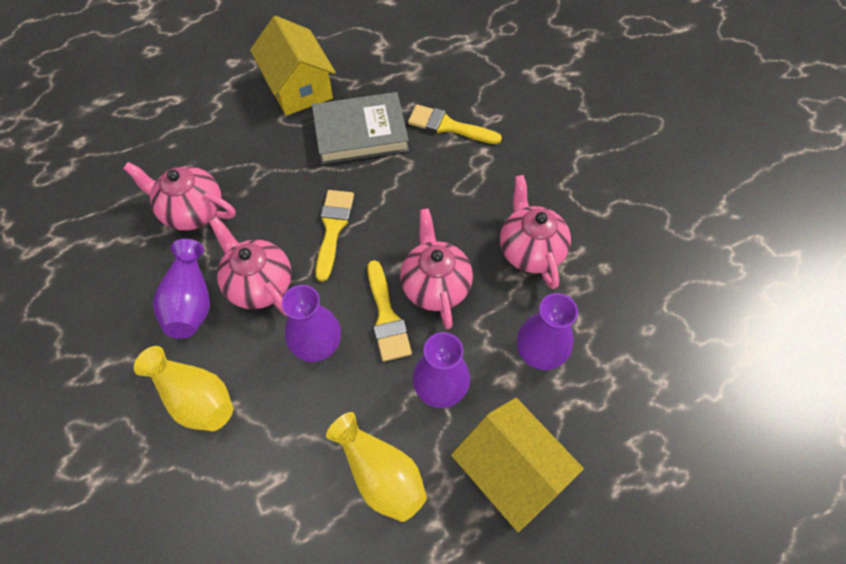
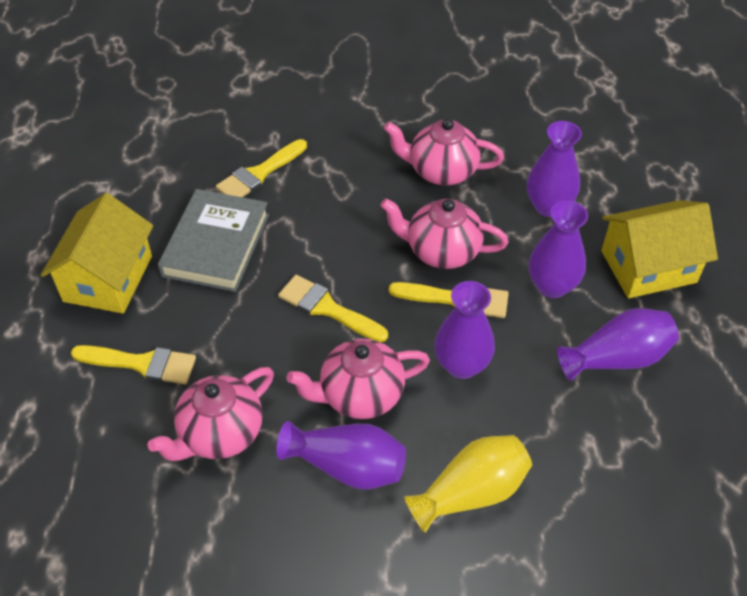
camera: 65 degrees left, 10 degrees down
(233, 140) = (142, 363): none -> yellow brush
(298, 87) = (108, 278): yellow house -> yellow house turned 75 degrees counterclockwise
(380, 474) = (617, 358): yellow vase -> purple vase

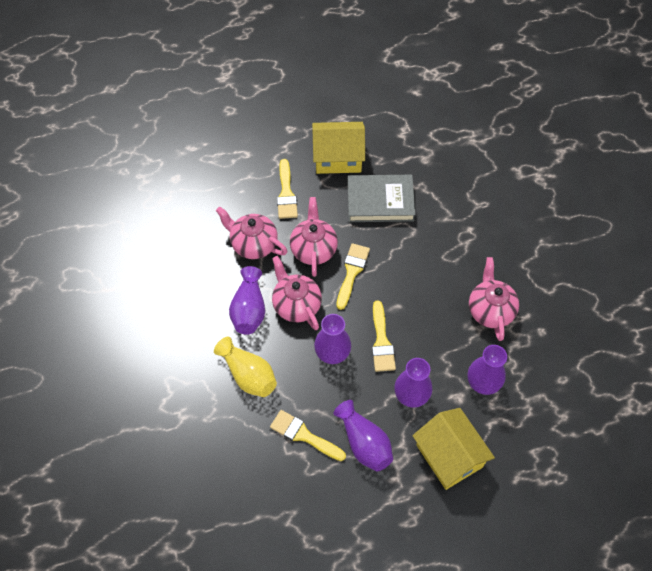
camera: 75 degrees right, 10 degrees up
(259, 174) = (446, 206): yellow brush -> yellow brush (303, 435)
(441, 251) = (418, 325): pink teapot -> pink teapot (313, 249)

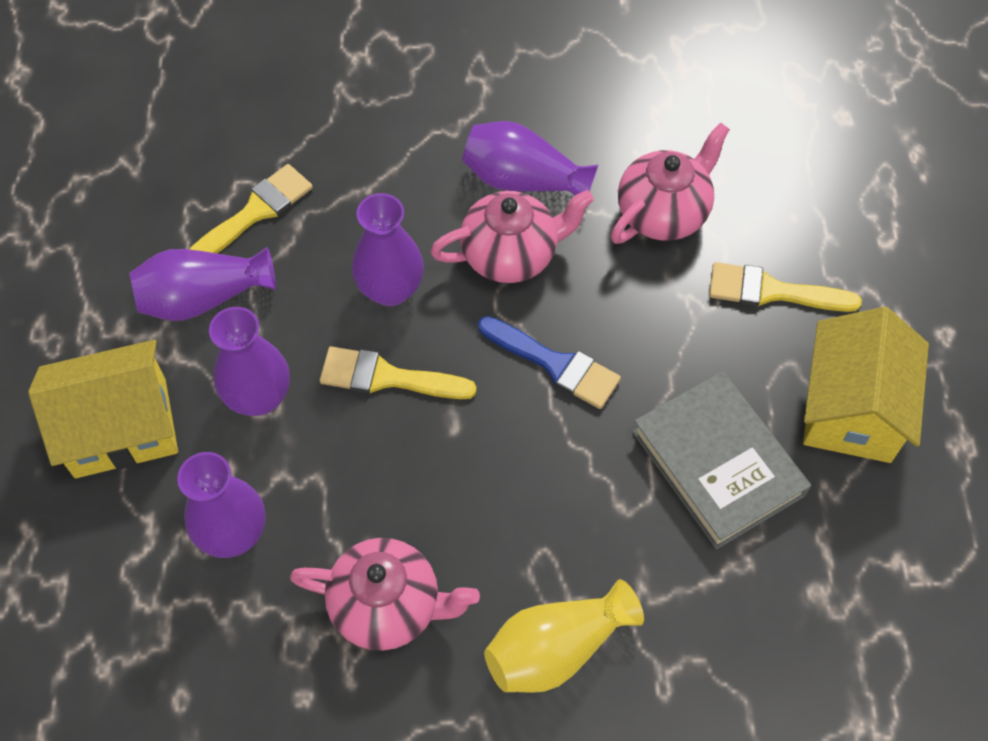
camera: 105 degrees right, 0 degrees up
(248, 375) = (396, 156): yellow vase -> yellow vase (556, 649)
(313, 249) = (627, 310): pink teapot -> none
(352, 272) = (555, 364): yellow brush -> blue brush
(380, 201) = (717, 463): grey book -> grey book turned 45 degrees counterclockwise

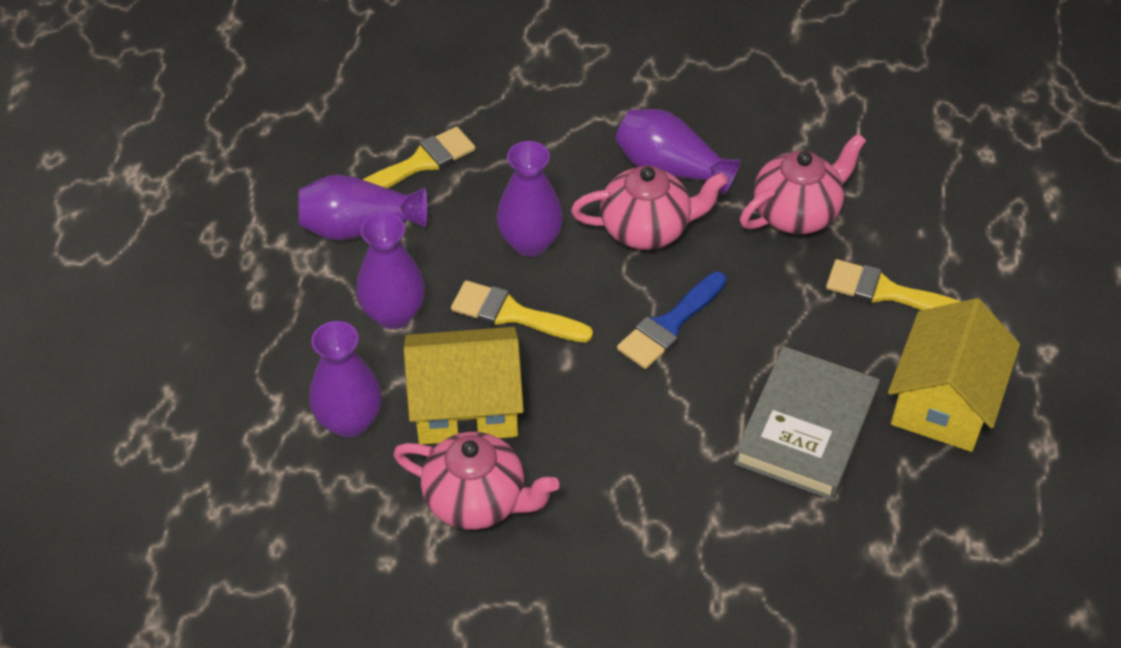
camera: 10 degrees right, 10 degrees down
(120, 427) = (266, 321): yellow house -> yellow house (466, 406)
(555, 364) = (670, 325): blue brush -> blue brush turned 90 degrees clockwise
(556, 649) = (624, 558): yellow vase -> none
(717, 463) = (806, 428): grey book -> grey book turned 45 degrees clockwise

